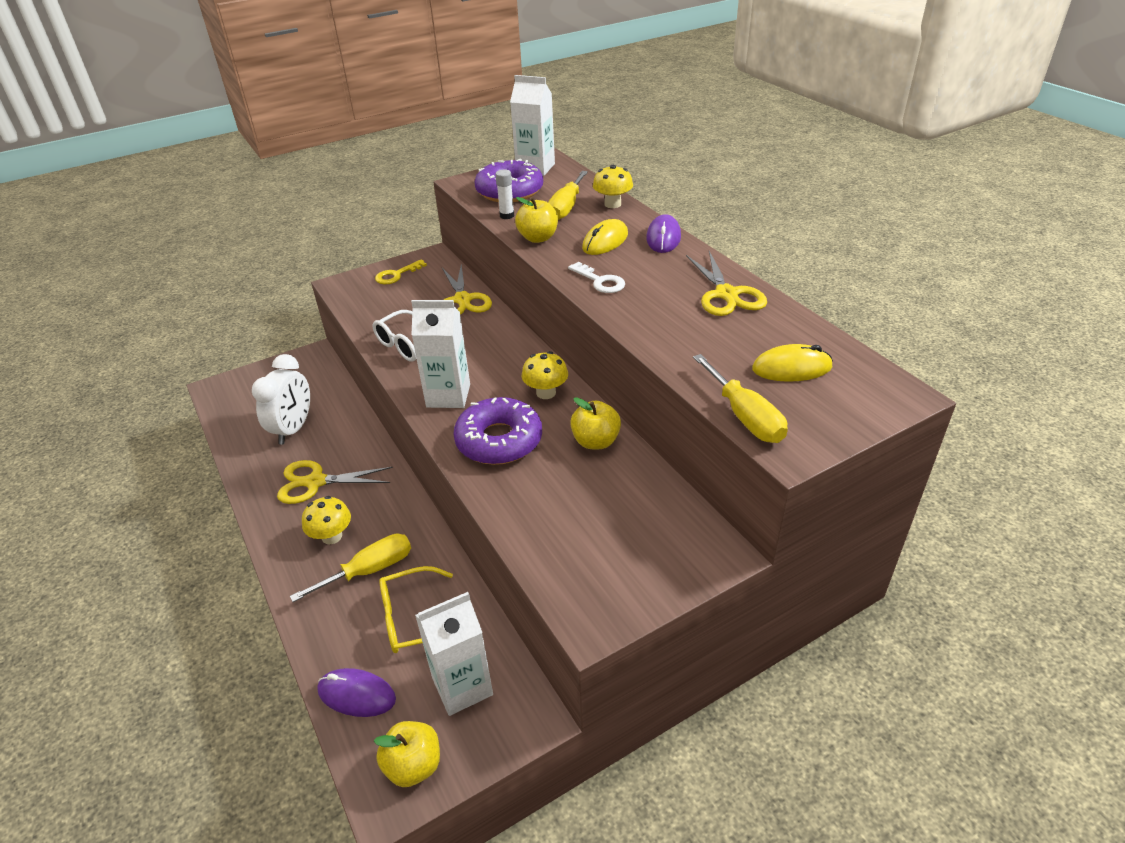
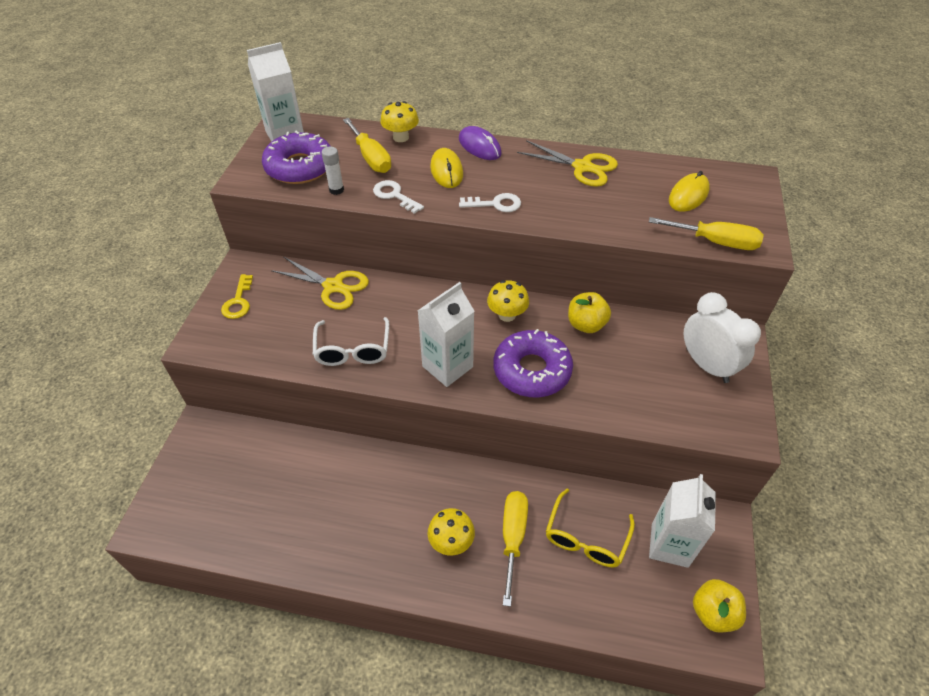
camera: 50 degrees left, 10 degrees up
(293, 429) = (286, 497): white clock -> white clock (706, 365)
(315, 482) = (375, 518): yellow scissors -> none
(356, 695) = (627, 614): purple mouse -> none
(538, 238) = (394, 195): yellow apple -> white key

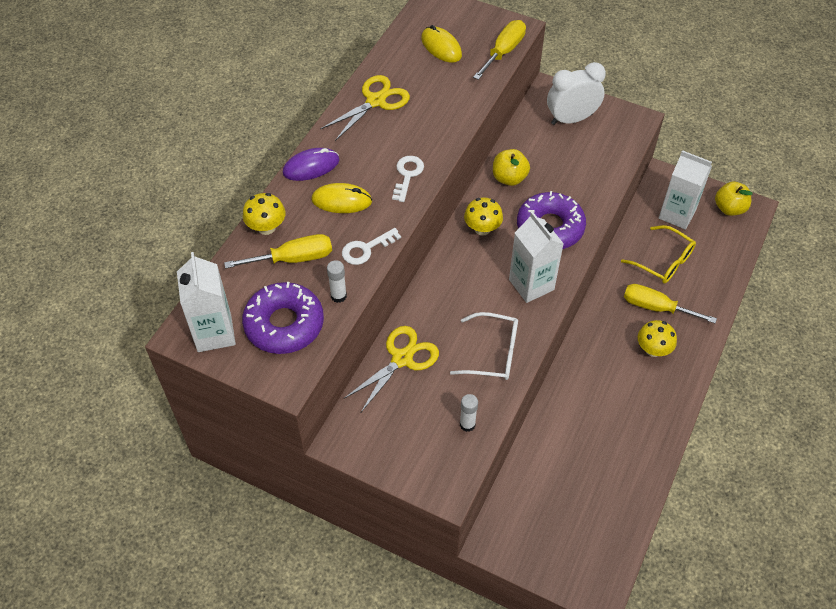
camera: 75 degrees left, 5 degrees up
(238, 301) = (397, 448): yellow key -> none
(268, 345) = (467, 424): none -> white glue stick

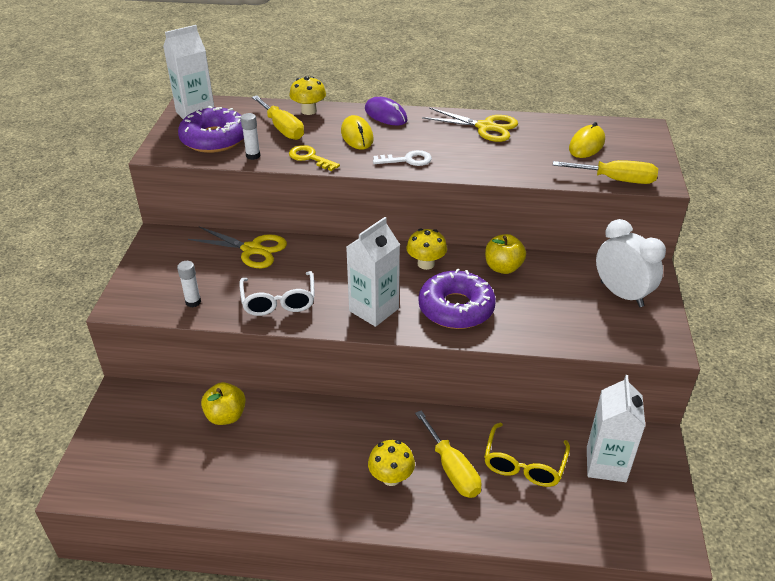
camera: 70 degrees right, 15 degrees down
(366, 249) = (310, 158): white key -> yellow key
(656, 307) = (452, 469): yellow screwdriver -> yellow screwdriver turned 150 degrees clockwise
(729, 208) = (655, 519): yellow apple -> yellow apple (226, 416)

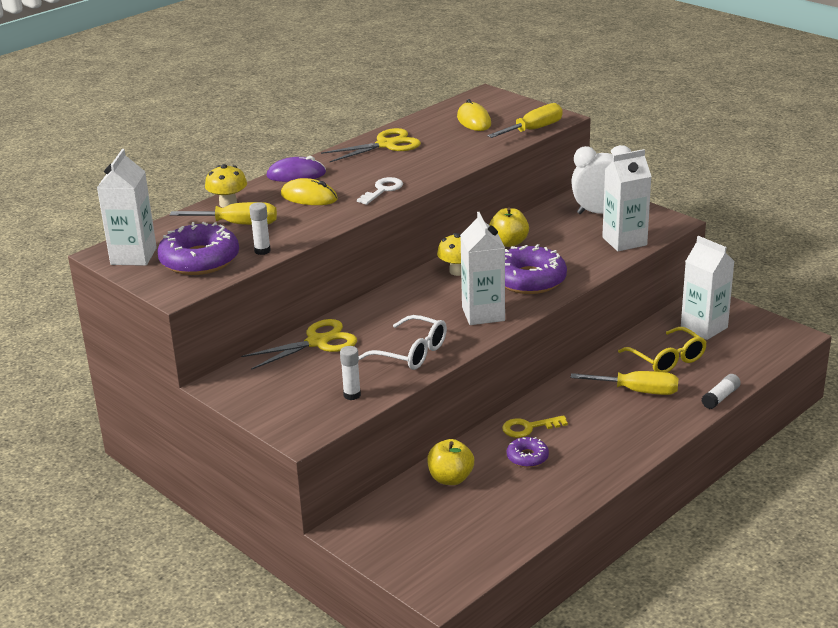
camera: 50 degrees left, 10 degrees down
(290, 446) = (527, 457): none -> purple donut
(310, 158) = (309, 227): yellow key -> yellow key (528, 428)
(391, 477) = (615, 421): yellow mushroom -> none
(501, 537) = (720, 397): none -> white glue stick
(590, 332) = (624, 241): none -> white carton

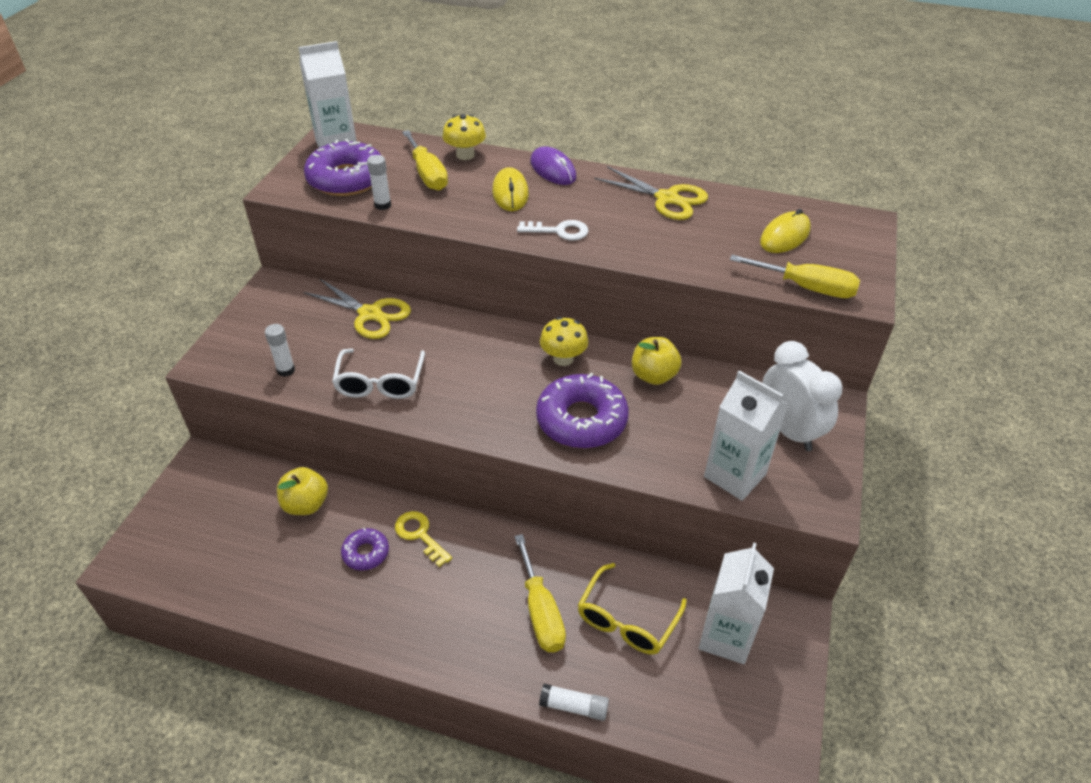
camera: 60 degrees right, 15 degrees up
(483, 314) = (485, 408): white carton -> none

